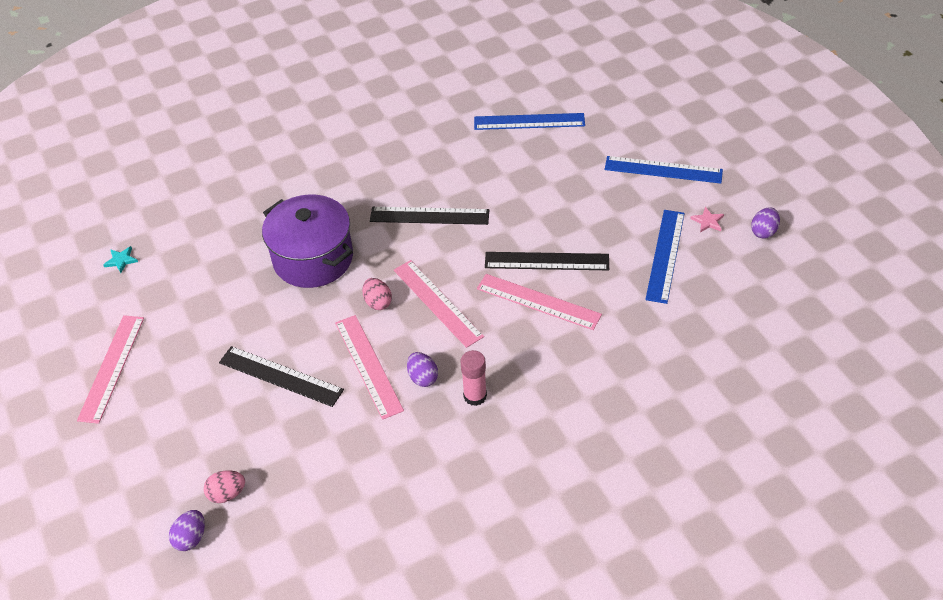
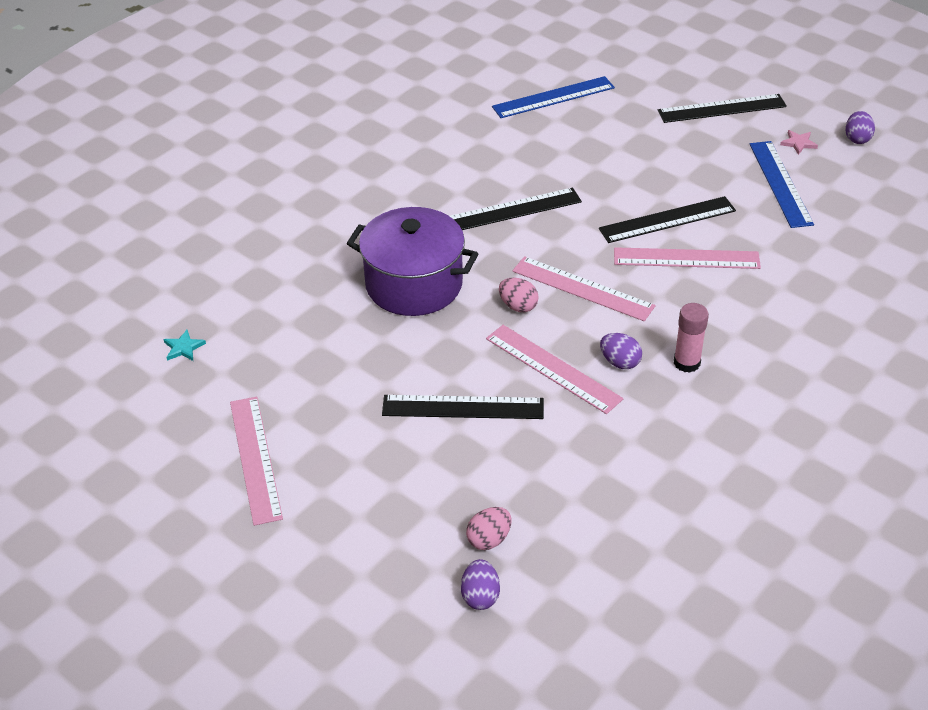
camera: 25 degrees left, 5 degrees down
(663, 170) = (722, 109): blue ruler -> black ruler

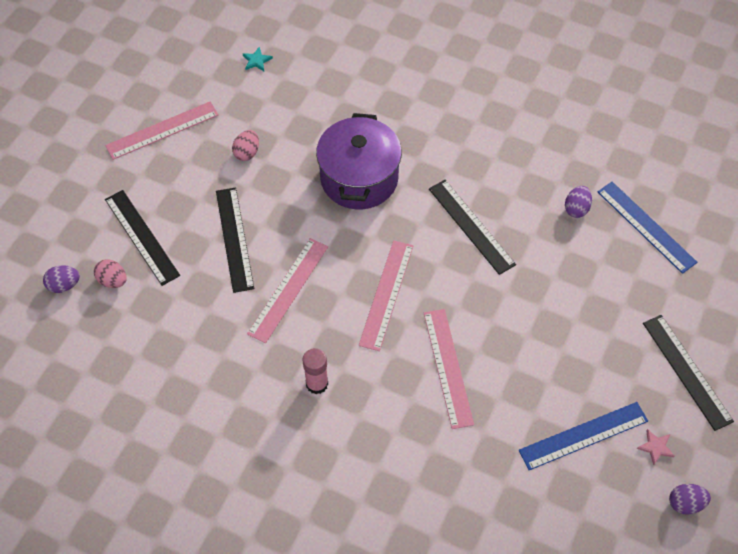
camera: 75 degrees right, 15 degrees up
(518, 306) = (353, 253): pink egg -> pink egg (247, 153)
(620, 362) = (306, 335): purple egg -> purple egg (576, 209)
(667, 219) = (497, 345): black ruler -> black ruler (142, 237)

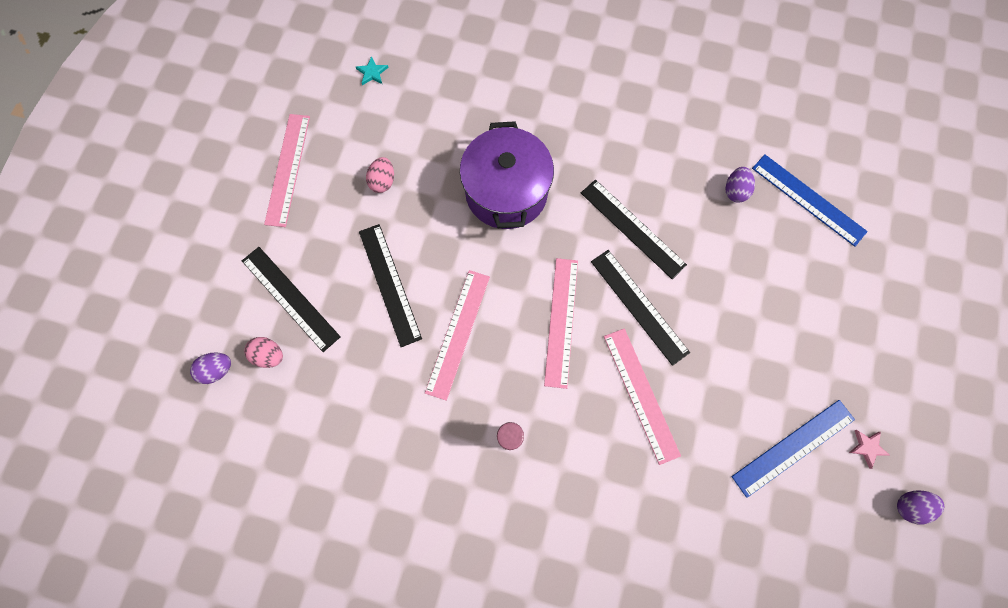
camera: 10 degrees left, 15 degrees up
(162, 130) = (287, 169): pink ruler -> pink ruler turned 45 degrees counterclockwise
(686, 371) = (880, 356): black ruler -> black ruler (639, 306)

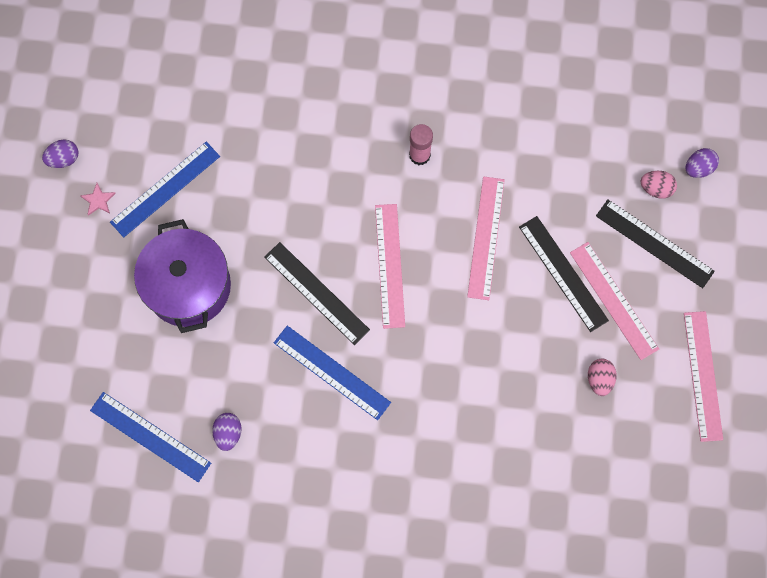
camera: 170 degrees right, 0 degrees up
(372, 72) = (648, 509): turquoise star -> none
(506, 192) = (468, 389): purple pot -> purple pot (188, 286)
(632, 228) = (332, 372): black ruler -> blue ruler
(641, 394) = (306, 211): pink ruler -> pink ruler (613, 300)

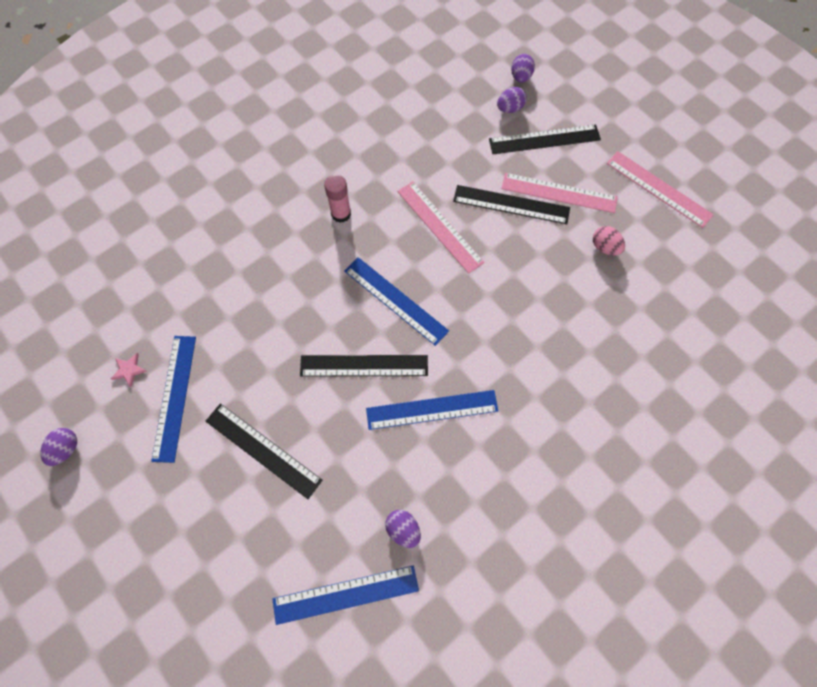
camera: 45 degrees left, 5 degrees down
(98, 200) = (126, 454): pink star -> pink star (129, 370)
(188, 286) = (263, 450): purple pot -> black ruler
(390, 265) = (395, 300): pink ruler -> blue ruler
(656, 188) = (509, 108): pink egg -> purple egg

